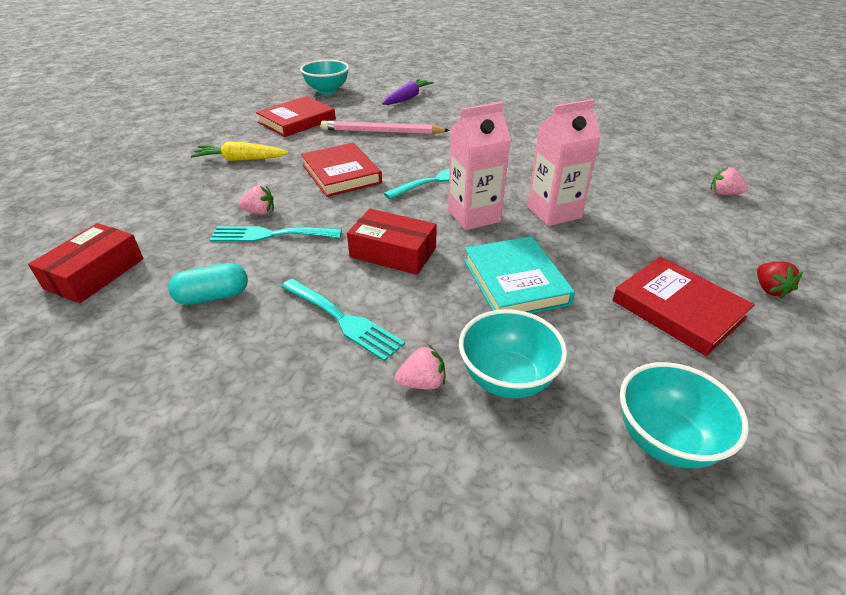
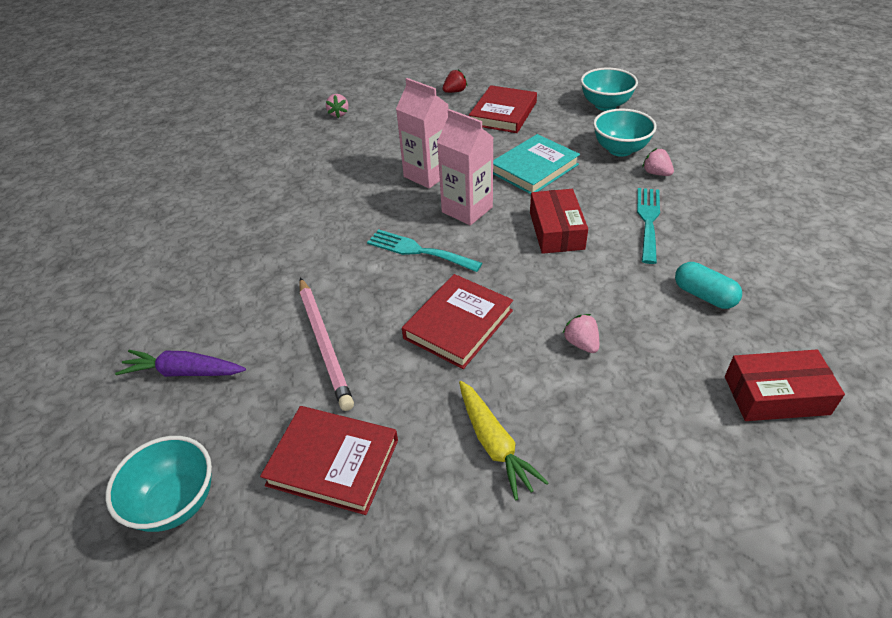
camera: 115 degrees left, 5 degrees up
(270, 235) = (605, 313): turquoise fork -> none

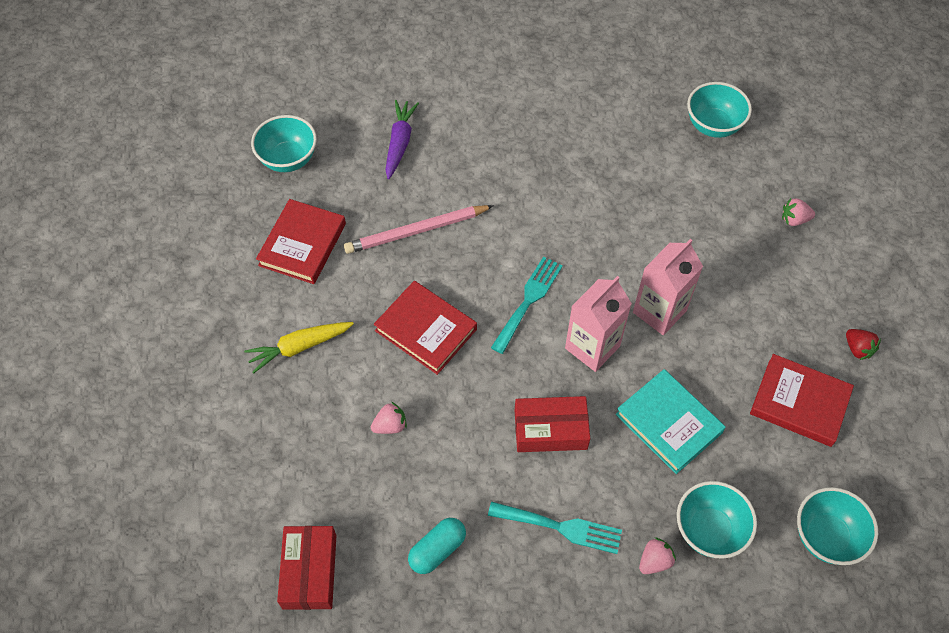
camera: 90 degrees right, 15 degrees up
(232, 150) = (713, 125): none -> turquoise bowl

